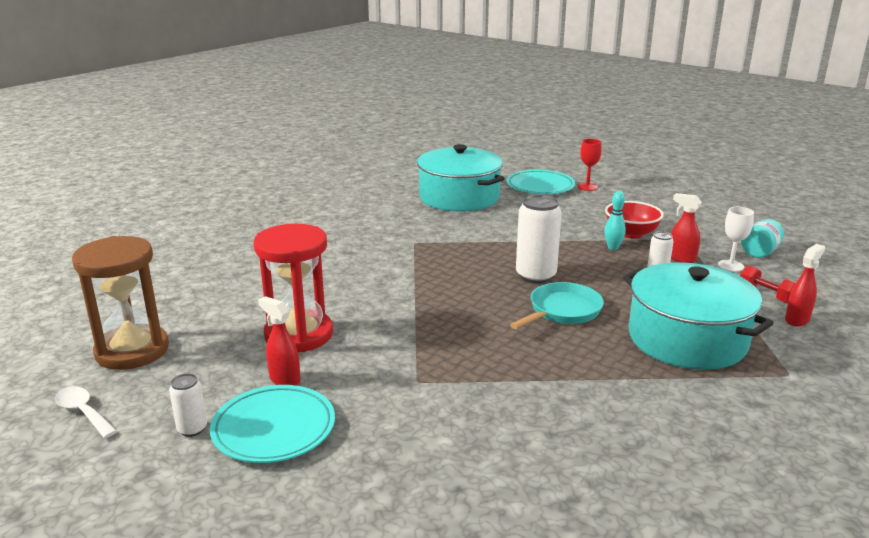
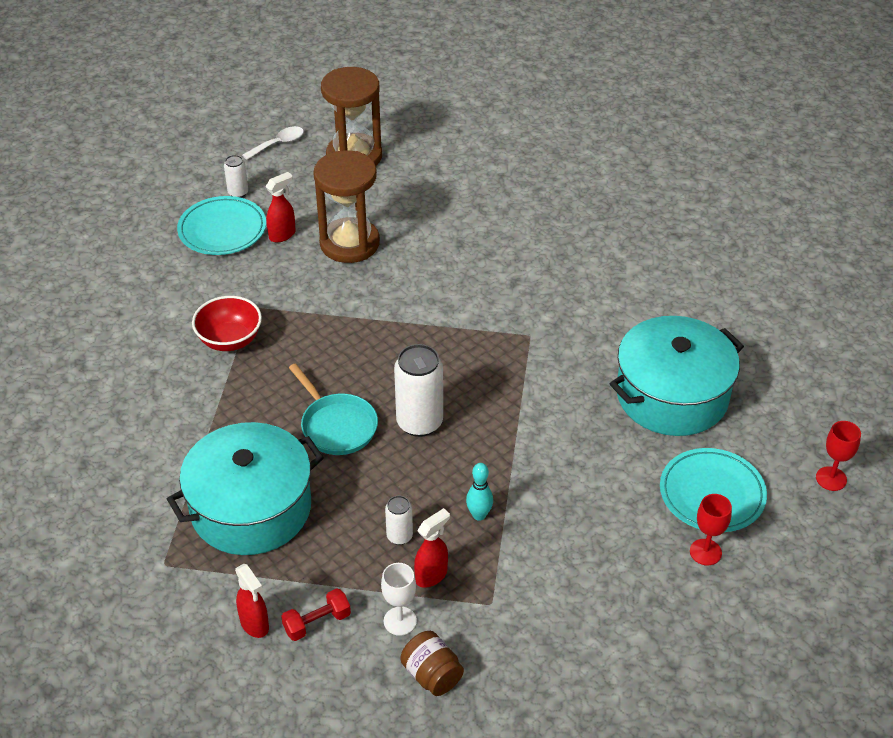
camera: 100 degrees right, 20 degrees up
(299, 334) = (349, 243): red hourglass -> brown hourglass
(507, 162) = (831, 479): none -> red goblet
(631, 234) = (519, 549): red bowl -> red bowl (230, 340)
(760, 252) = (432, 675): turquoise jar -> brown jar

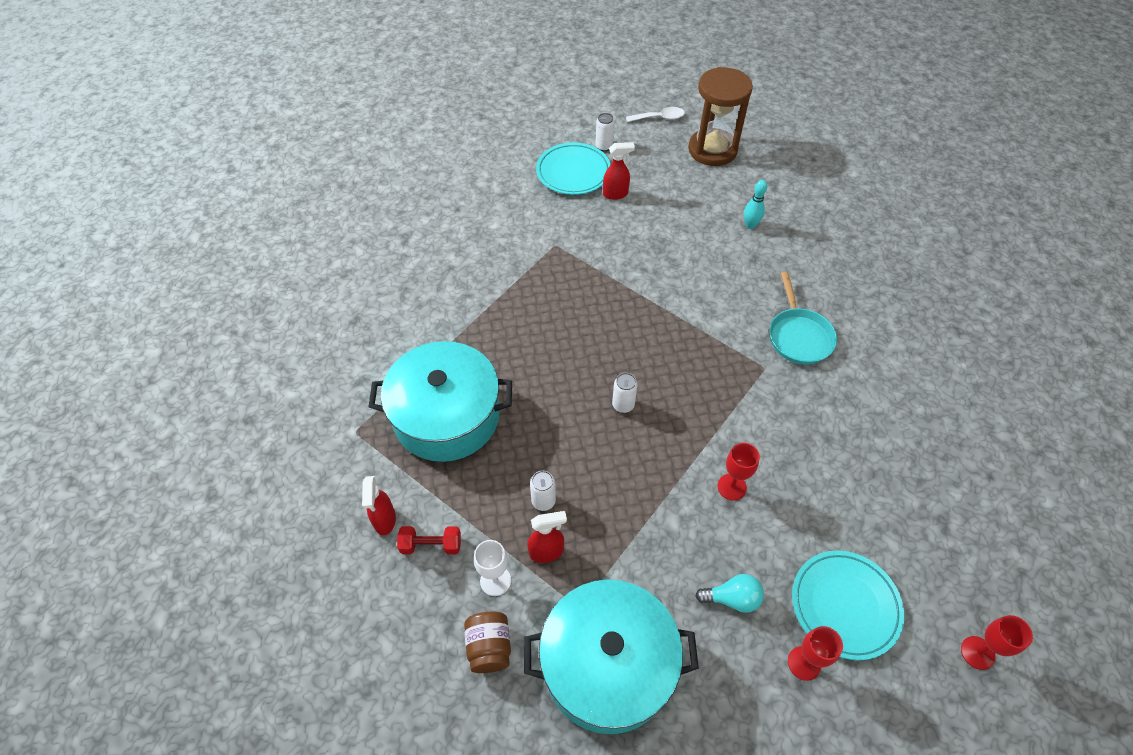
camera: 30 degrees right, 10 degrees up
(230, 340) = (521, 265): red bowl -> none
(336, 425) = (555, 376): turquoise pan -> turquoise pan (798, 336)
(349, 243) = (663, 222): brown hourglass -> none
(419, 422) = (623, 405): white can -> white can, size x0.52
(479, 515) = (620, 516): turquoise bowling pin -> turquoise bowling pin (750, 225)
(562, 446) = (731, 487): none -> red goblet
(618, 533) = (732, 598): none -> turquoise light bulb
(672, 395) = (863, 486): turquoise pot -> turquoise pot (608, 665)

